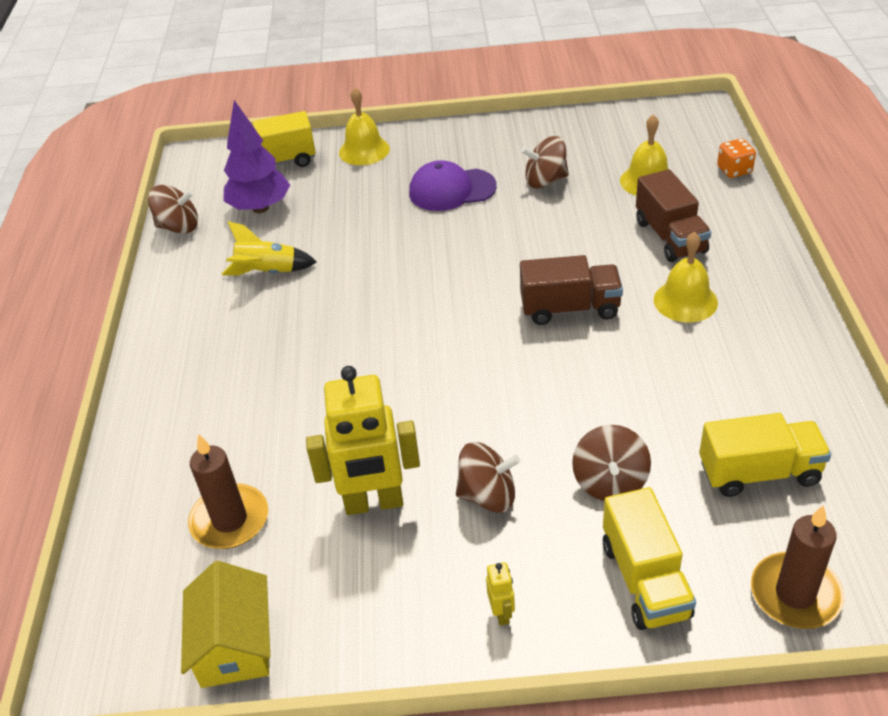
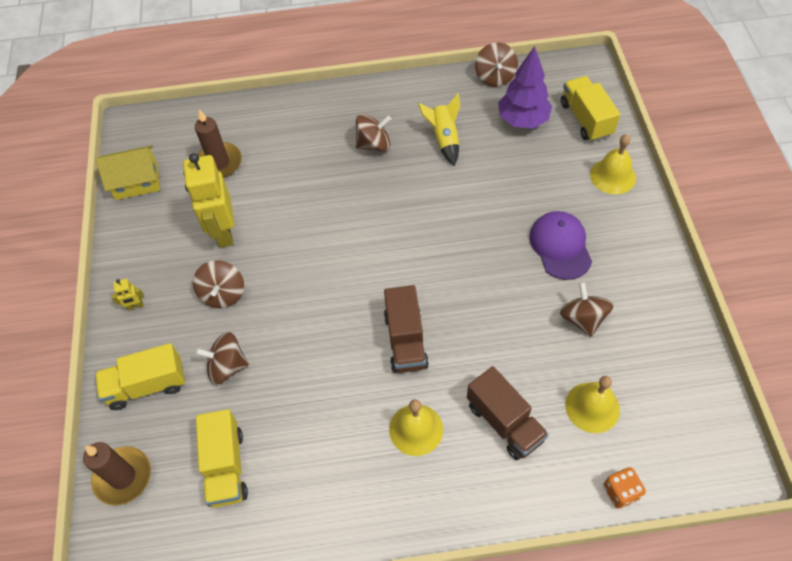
camera: 85 degrees right, 15 degrees up
(253, 338) = (374, 144): none -> brown spinning top
(670, 237) = (504, 422): brown truck -> brown truck turned 105 degrees counterclockwise

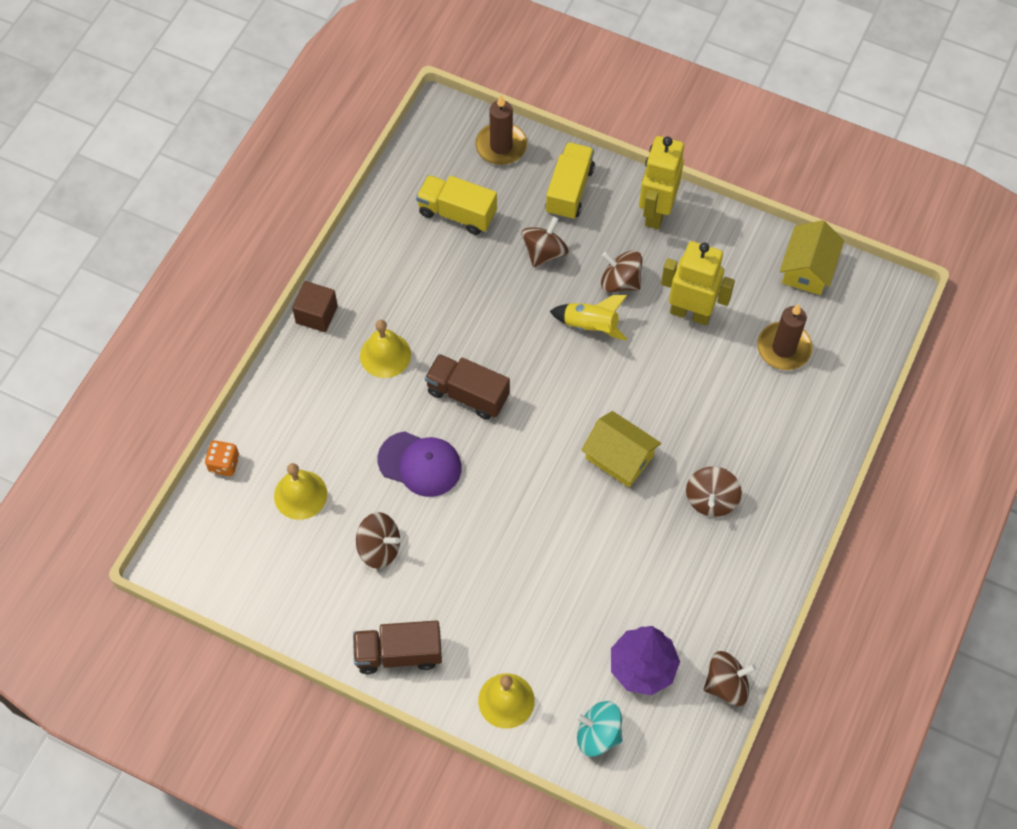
camera: 120 degrees right, 5 degrees up
(135, 306) = (656, 212): yellow robot -> yellow robot, size x2.44
(382, 211) = (619, 457): none -> yellow house
(418, 520) = (316, 314): none -> brown cube
(444, 139) = (671, 571): yellow rocket -> yellow rocket (590, 326)
(495, 77) = (726, 685): brown spinning top -> brown spinning top turned 135 degrees clockwise
(504, 422) = (340, 421): brown truck -> brown truck (398, 653)
(560, 246) = (464, 586): purple cap -> purple cap (420, 464)
(586, 119) = (598, 734): yellow truck -> turquoise spinning top

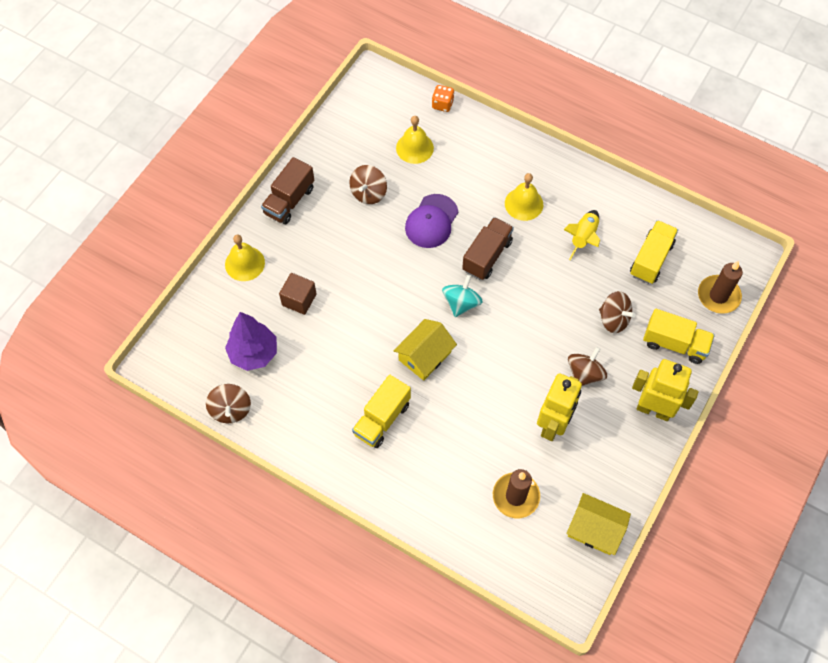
camera: 95 degrees right, 0 degrees up
(316, 314) = (560, 162): brown cube -> brown cube (299, 299)
(398, 653) = (289, 201): brown truck -> brown truck turned 150 degrees counterclockwise
(590, 326) = (543, 347): yellow rocket -> yellow rocket (583, 238)
(598, 734) = (210, 319): turquoise spinning top -> turquoise spinning top (461, 303)
(711, 499) = (382, 419): brown spinning top -> yellow truck

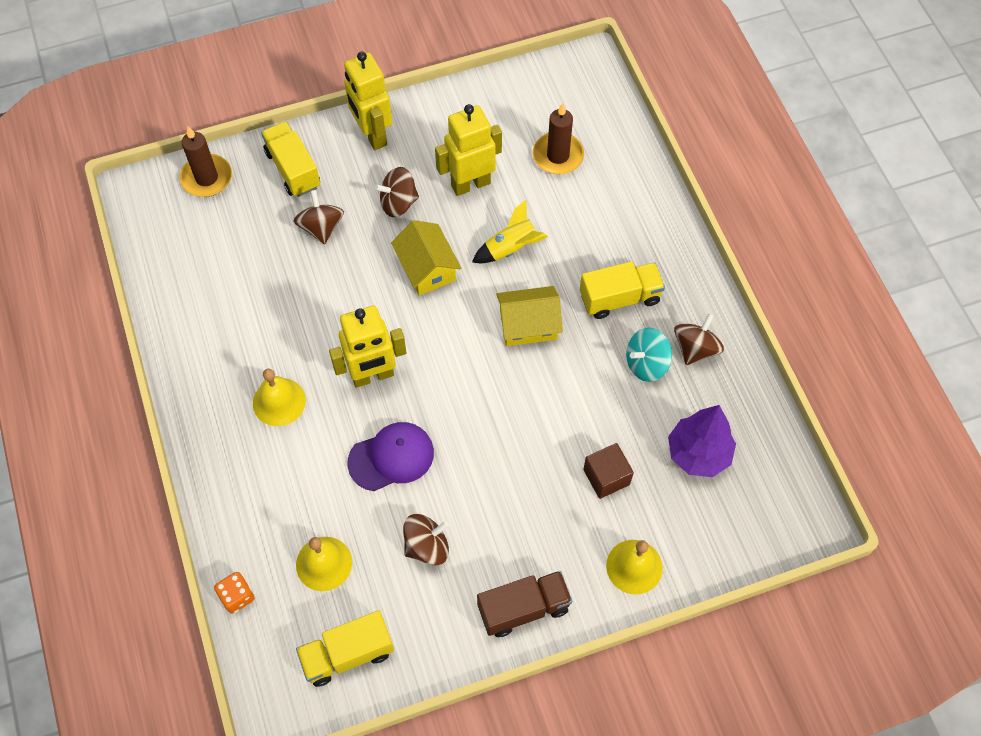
camera: 140 degrees left, 0 degrees up
(231, 409) = (762, 413): brown spinning top -> brown spinning top (695, 348)
(461, 303) = (445, 348): turquoise spinning top -> turquoise spinning top (646, 363)
(487, 256) = (373, 376): brown truck -> yellow robot
(583, 238) = (261, 321): yellow rocket -> yellow rocket (511, 248)
(595, 529) = (517, 90): yellow house -> yellow house (427, 268)
(651, 259) = (224, 253): yellow truck -> yellow truck (347, 654)

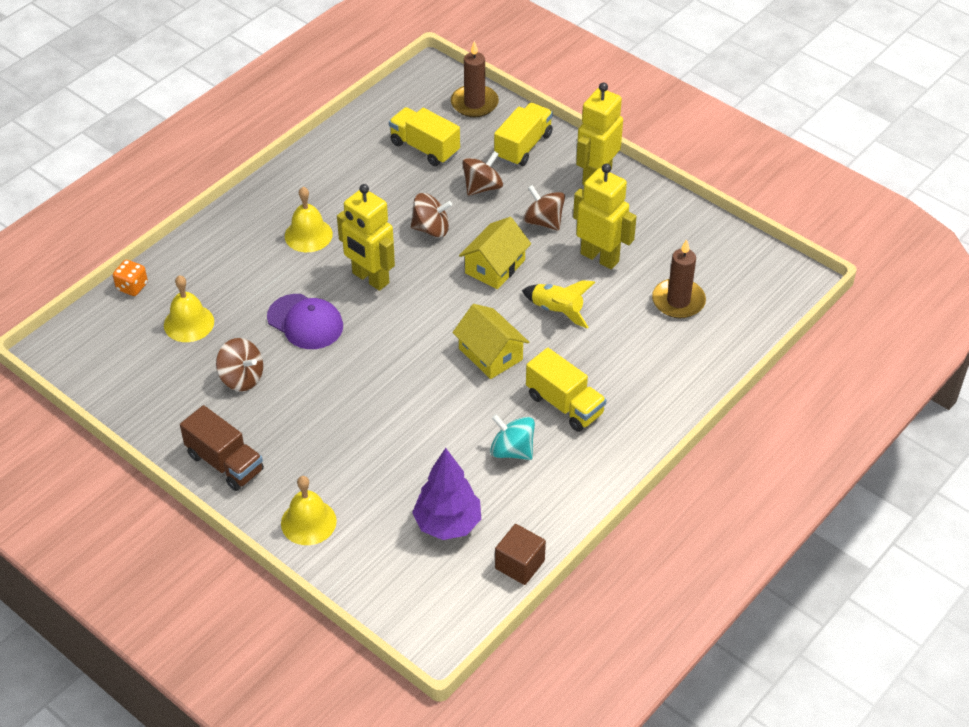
camera: 60 degrees right, 15 degrees down
(347, 654) = (123, 371): yellow truck -> yellow truck (424, 148)
(606, 477) = (380, 468): brown cube -> brown cube (519, 564)
(695, 348) = (554, 479): brown spinning top -> brown spinning top (431, 229)

